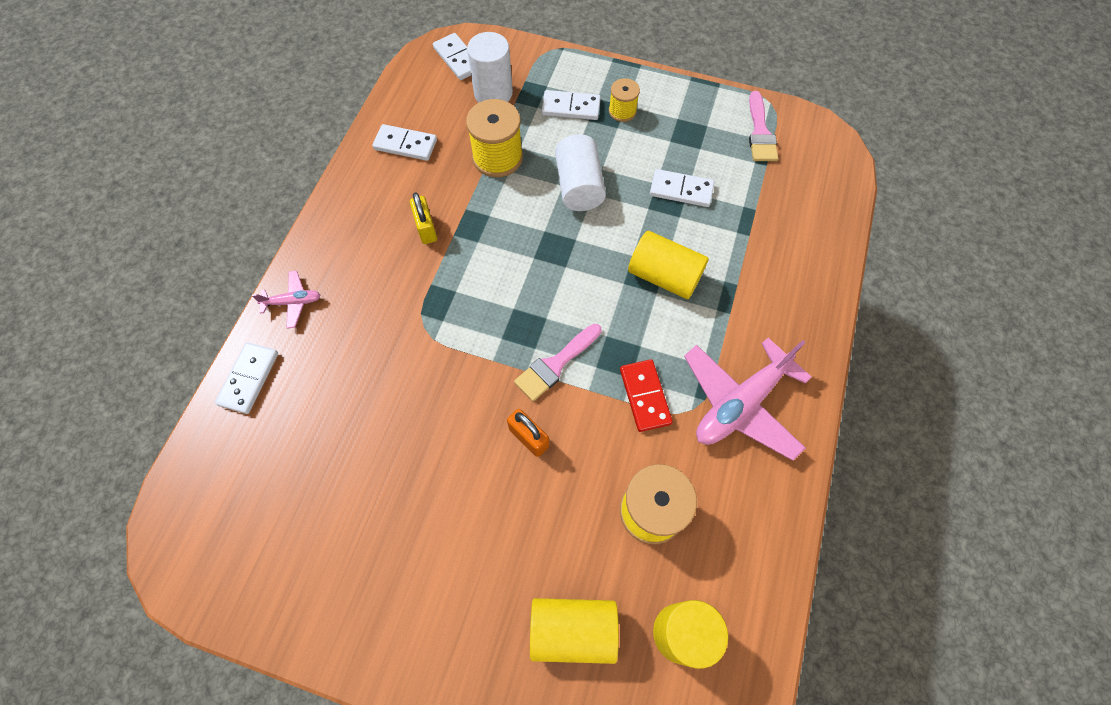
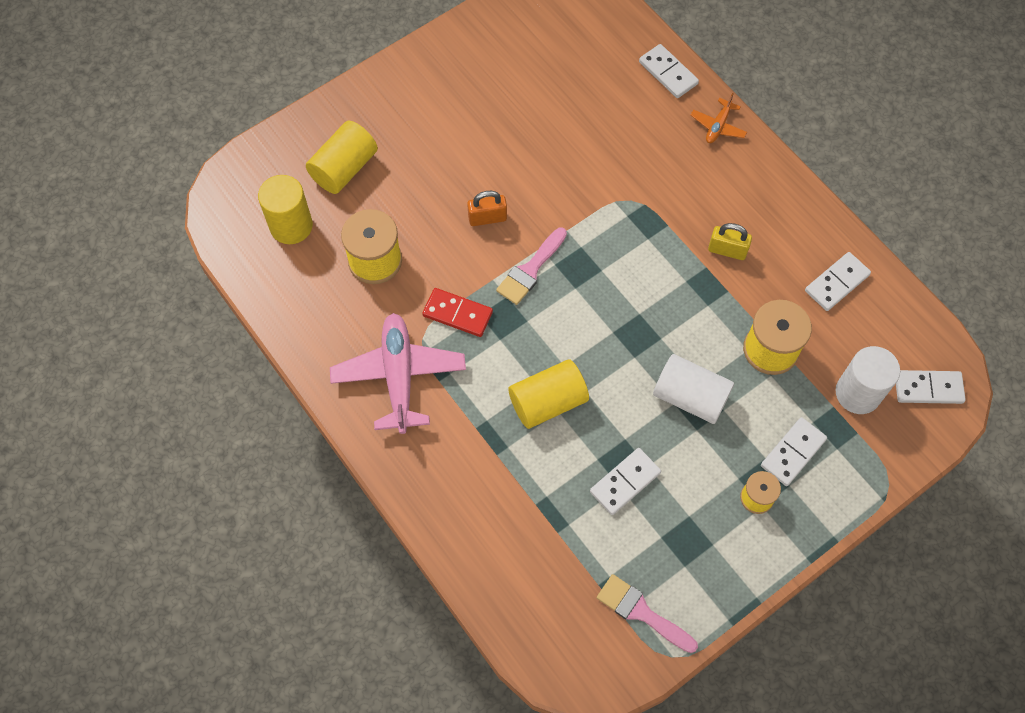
camera: 125 degrees right, 0 degrees up
(293, 302) = (718, 126): pink plane -> orange plane
(555, 364) = (530, 270): pink brush -> pink brush turned 135 degrees counterclockwise

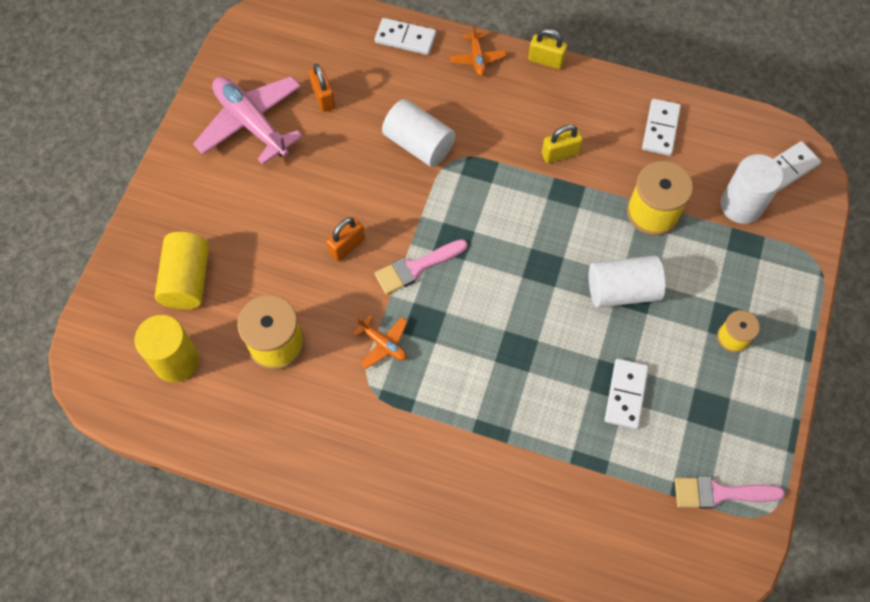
camera: 35 degrees left, 0 degrees up
(399, 376) = (373, 431): pink plane -> pink plane (251, 123)
(457, 314) = (383, 344): red domino -> orange plane
(530, 270) = (416, 267): pink brush -> pink brush turned 60 degrees clockwise
(547, 402) = (514, 369): yellow cylinder -> none
(560, 84) = (323, 97): none -> orange padlock
(610, 170) = (418, 144): none -> white cylinder
(778, 162) = (546, 60): none -> yellow padlock
(793, 452) = (731, 283): white domino -> none

